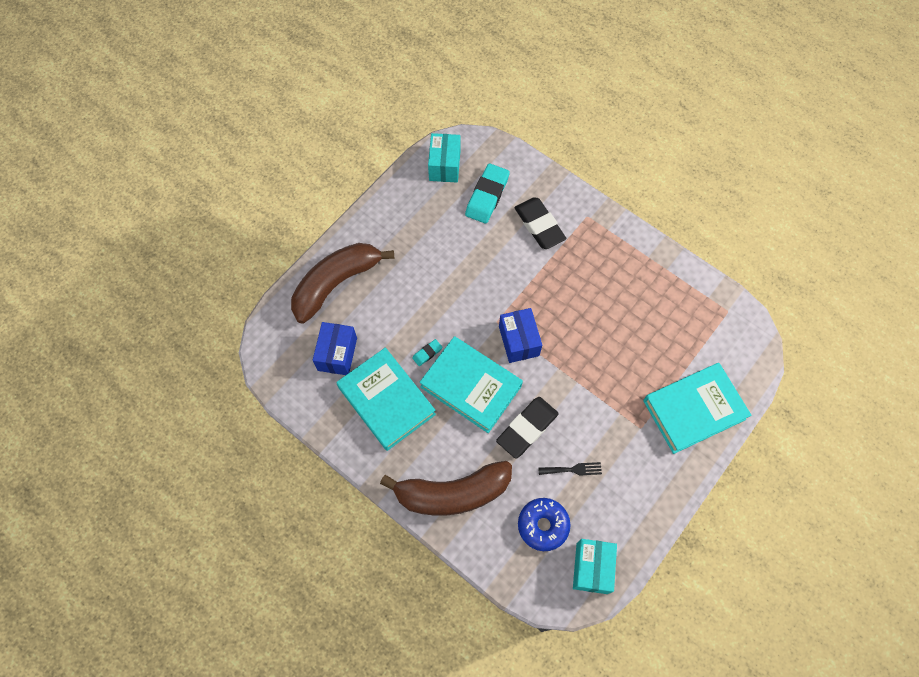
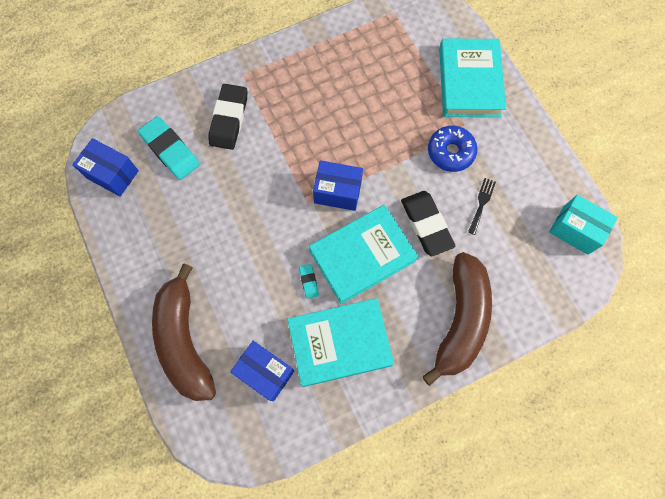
camera: 65 degrees left, 5 degrees up
(444, 166) = (112, 174): turquoise box -> blue box
(539, 225) = (229, 119): black eraser -> black eraser turned 75 degrees counterclockwise
(543, 525) = (522, 253): blue donut -> blue donut (450, 152)

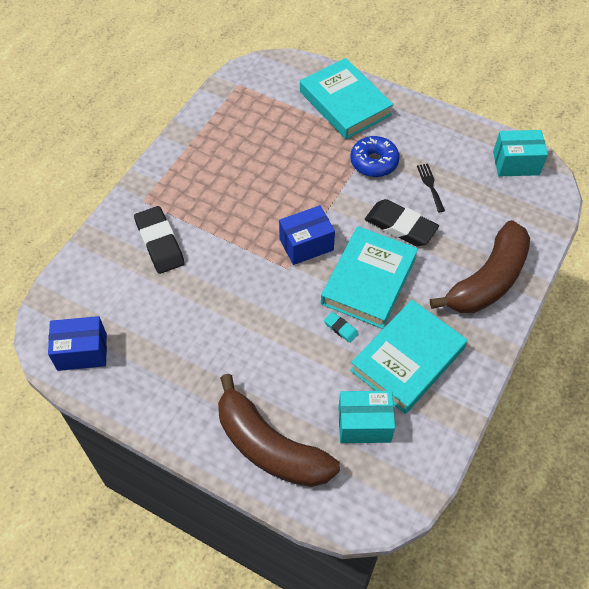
camera: 35 degrees left, 15 degrees down
(170, 150) = (124, 299): turquoise eraser -> none
(265, 372) = (364, 424): blue box -> turquoise box
(460, 320) = (488, 280): brown banana -> brown banana turned 60 degrees clockwise

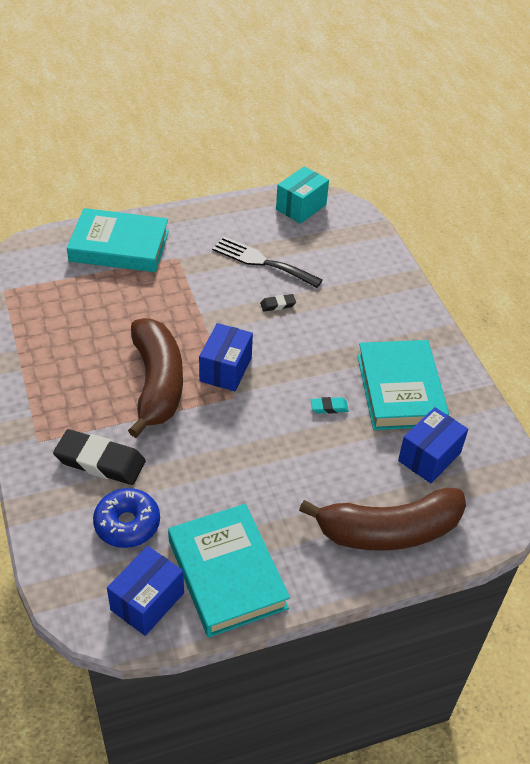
camera: 50 degrees left, 10 degrees down
(364, 424) = (429, 457): turquoise box -> blue box
(368, 281) = (305, 359): turquoise book -> turquoise book (227, 574)
(374, 162) = (199, 274): blue donut -> blue donut (127, 524)
(400, 226) = (278, 305): black eraser -> black eraser, size x0.46
(430, 185) = (262, 262): black fork -> black fork, size x1.82
(488, 280) = (382, 297): brown banana -> brown banana (157, 384)

